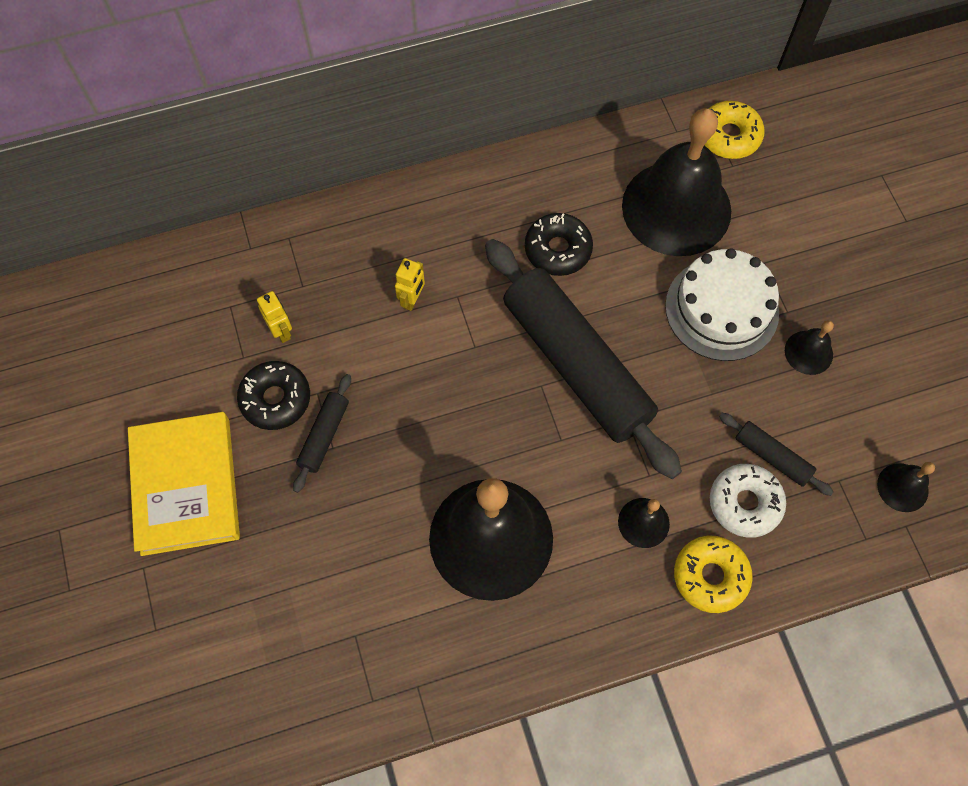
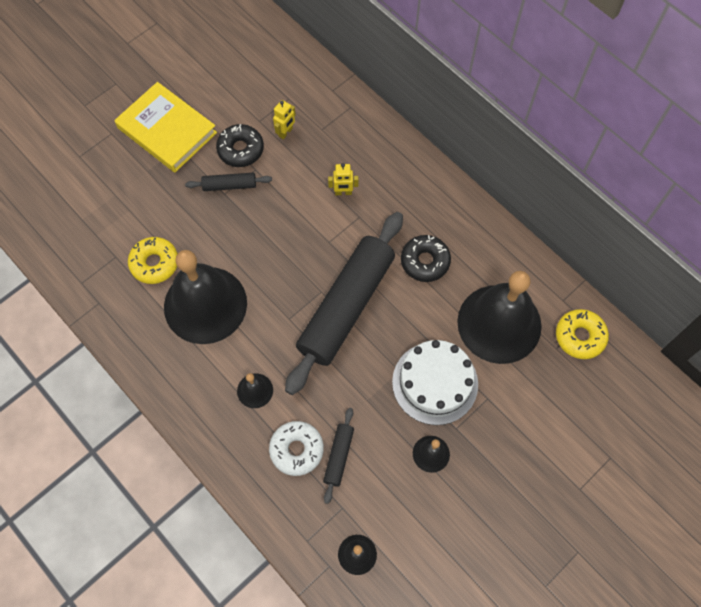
camera: 65 degrees right, 0 degrees up
(186, 485) = (167, 130): yellow book -> yellow book turned 75 degrees clockwise
(710, 576) = (236, 446): yellow donut -> yellow donut (154, 263)

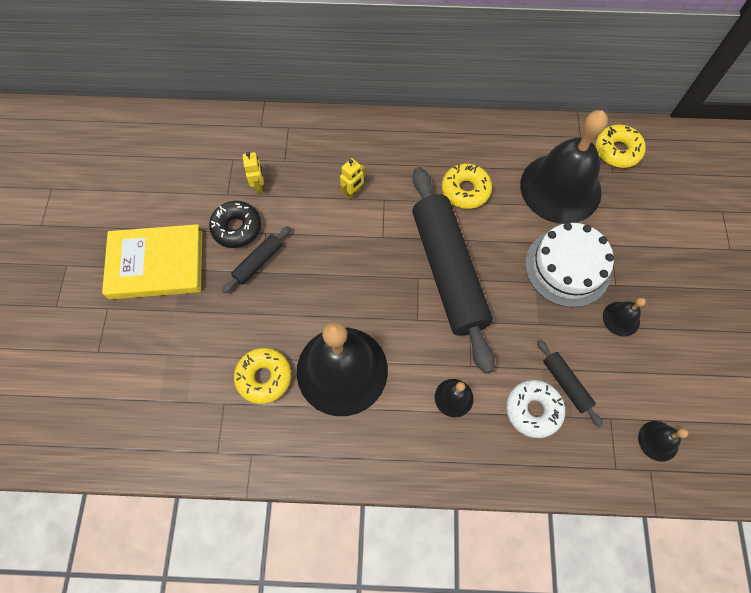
camera: 45 degrees left, 0 degrees up
(425, 261) = (465, 190): black donut -> yellow donut

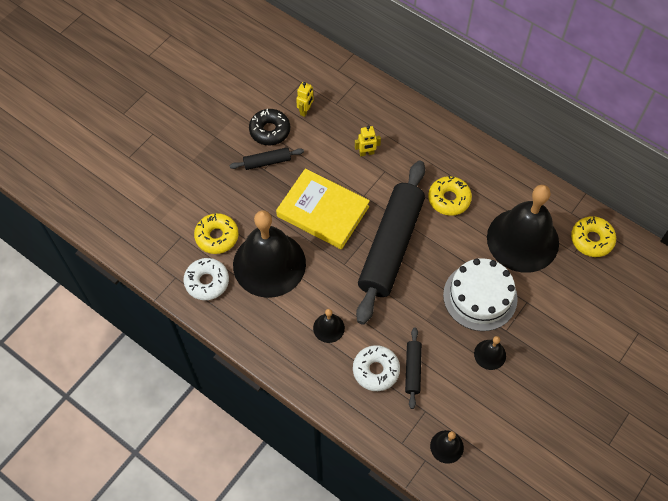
camera: 35 degrees right, 5 degrees down
(156, 264) = (201, 124): yellow book -> yellow book (323, 211)
(290, 435) = (207, 282): none -> white donut

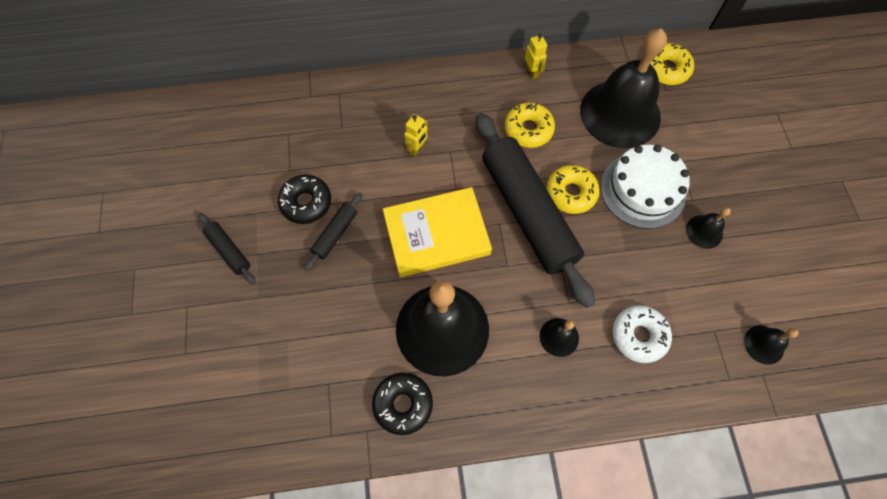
camera: 45 degrees left, 5 degrees up
(207, 282) = (403, 404): white donut -> black donut
(217, 237) = (364, 350): yellow donut -> yellow donut (571, 193)
(305, 111) = (320, 156): yellow robot -> yellow robot (532, 72)
(413, 369) = (665, 304): black rolling pin -> black rolling pin (229, 251)

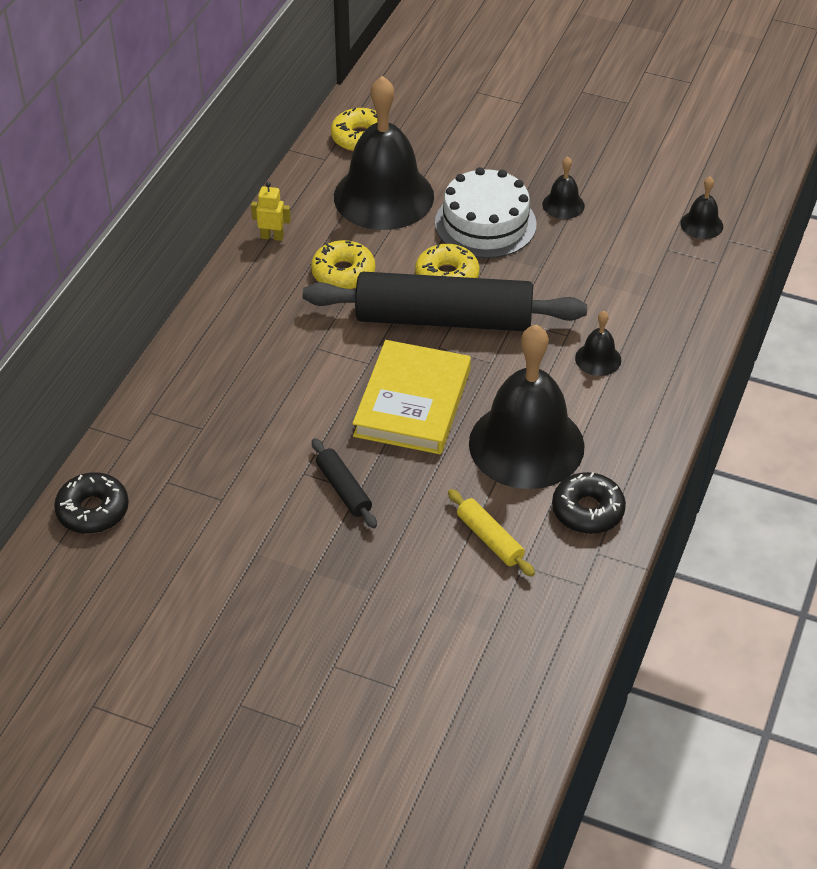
camera: 60 degrees left, 20 degrees down
(229, 251) = (288, 597): black rolling pin -> none
(306, 203) = (280, 500): black donut -> black donut (93, 510)
(340, 349) = (490, 539): none -> yellow rolling pin
(417, 149) = (290, 373): yellow robot -> none
(639, 336) = (636, 302): white donut -> none

